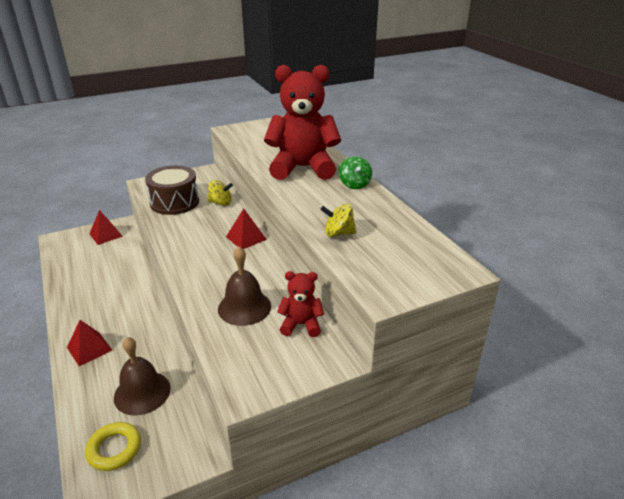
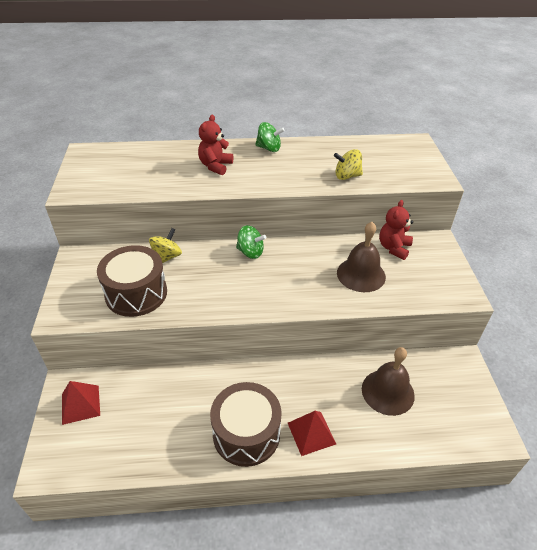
camera: 70 degrees left, 10 degrees up
(86, 313) = (246, 433): none -> brown drum
(114, 449) = (449, 418): yellow ring -> none
(246, 238) = (250, 252): red pyramid -> green spinning top
(303, 168) = (215, 166): red teddy bear -> red teddy bear, size x0.48
(338, 233) = (347, 176): yellow spinning top -> yellow spinning top turned 60 degrees clockwise

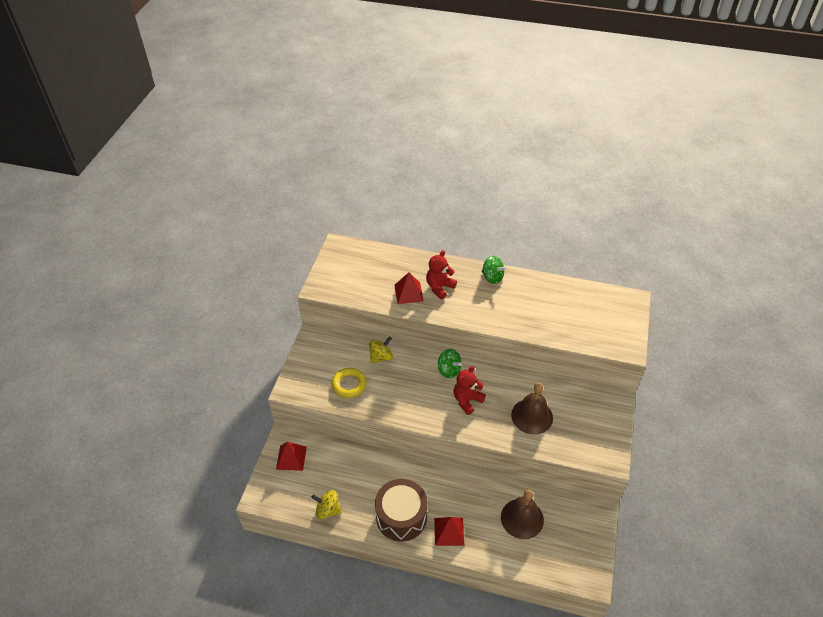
camera: 20 degrees right, 5 degrees up
(136, 293) = (349, 385): brown drum -> yellow ring
(182, 176) = (408, 293): none -> red pyramid
(347, 176) = (547, 325): yellow spinning top -> yellow spinning top (328, 510)
(393, 248) = (572, 398): red teddy bear -> red teddy bear (467, 400)

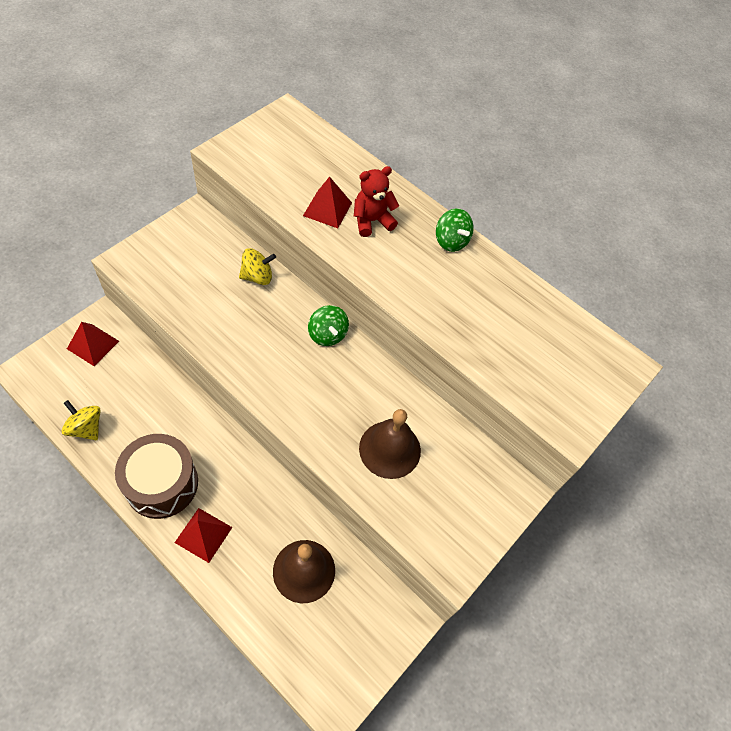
camera: 20 degrees right, 10 degrees up
(349, 385) = (194, 290): yellow ring -> none
(467, 400) = (321, 384): red teddy bear -> none

